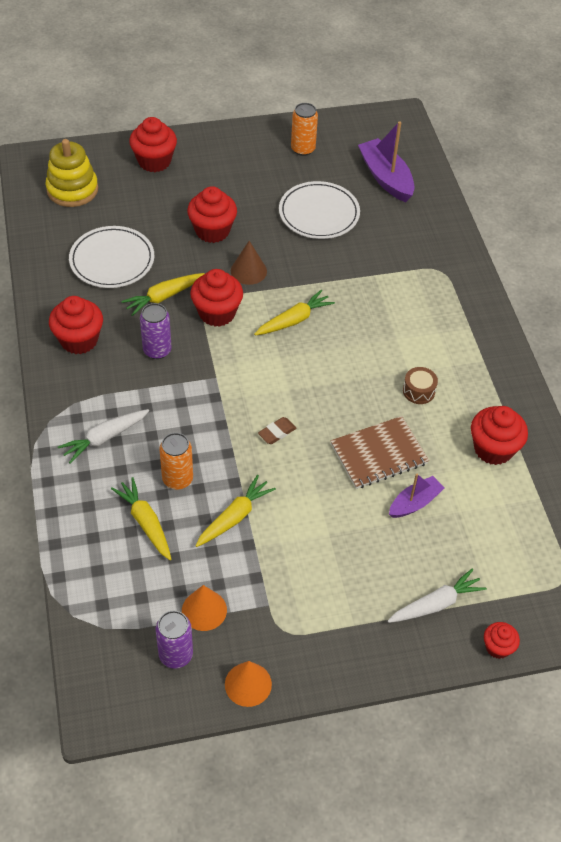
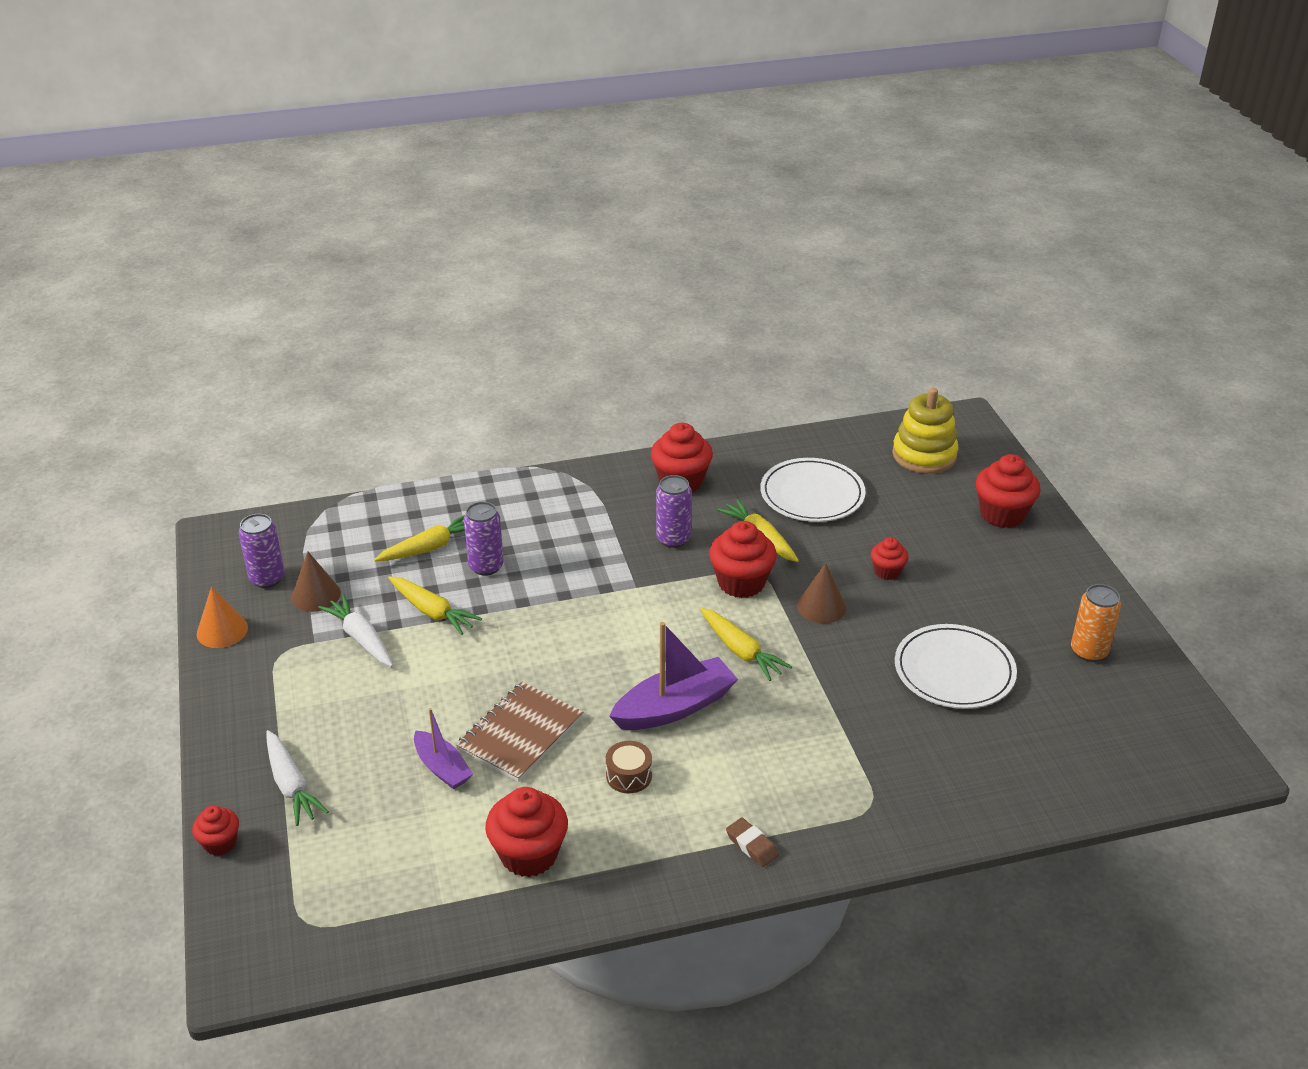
camera: 90 degrees right, 15 degrees down
(104, 438) = (542, 511): white carrot -> white carrot (361, 638)
(177, 479) = (486, 566): orange can -> purple can
(204, 610) = (316, 595): orange cone -> brown cone
(212, 231) = (887, 571): red cupcake -> red cupcake, size x0.56
(277, 432) = (553, 641): brown eraser -> brown eraser (752, 845)
(378, 454) = (520, 734): brown notebook -> brown notebook turned 60 degrees clockwise
(386, 178) = (1061, 744): purple boat -> purple boat (674, 707)

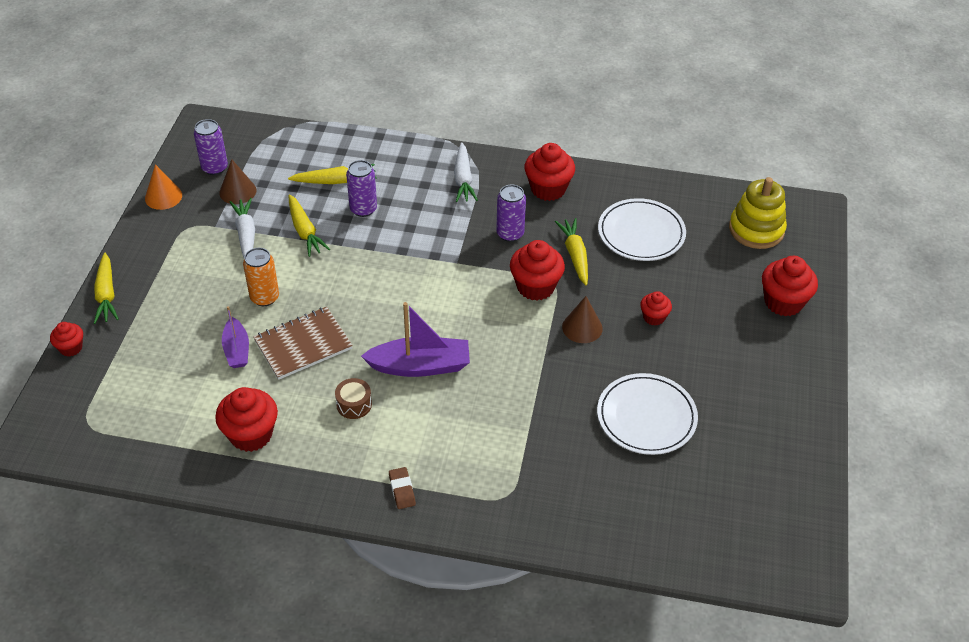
camera: 25 degrees right, 10 degrees up
(291, 785) = (137, 325): white carrot -> white carrot (463, 179)
(741, 651) = (497, 340): yellow carrot -> yellow carrot (106, 294)
(1089, 651) = (767, 442): orange can -> orange can (264, 297)

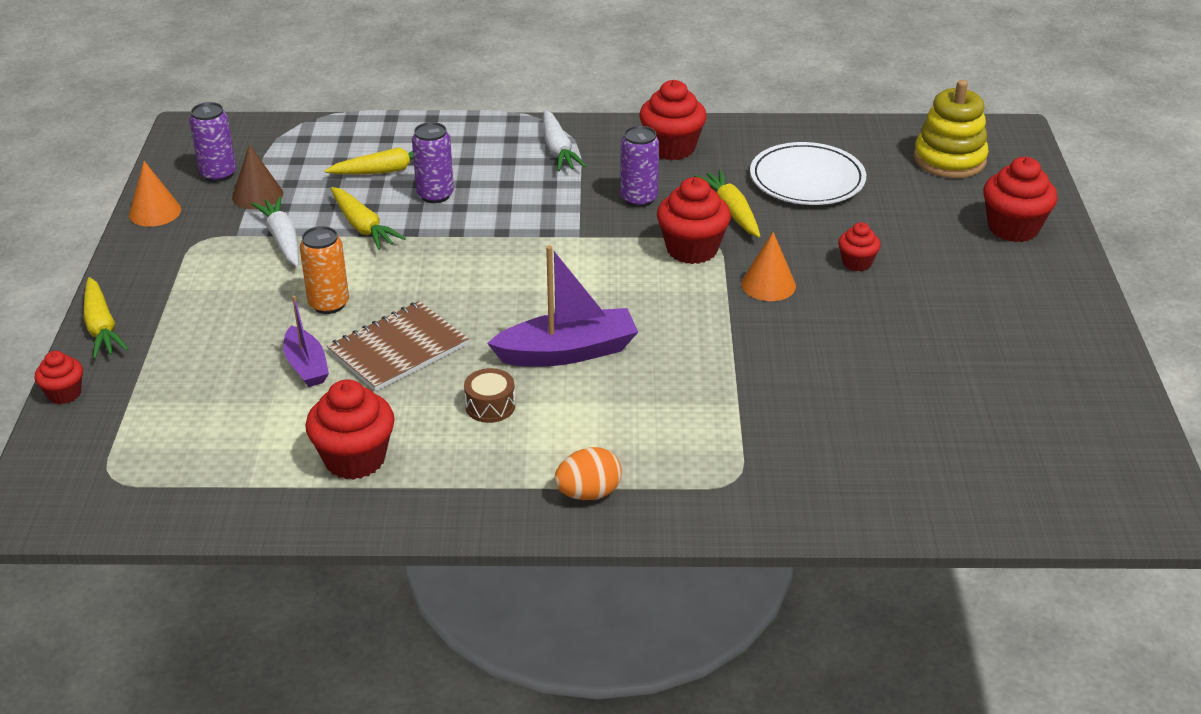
camera: 10 degrees left, 10 degrees down
(402, 490) = (588, 493): brown eraser -> orange egg
(582, 327) = (768, 284): brown cone -> orange cone
(646, 417) = (888, 368): white plate -> none

